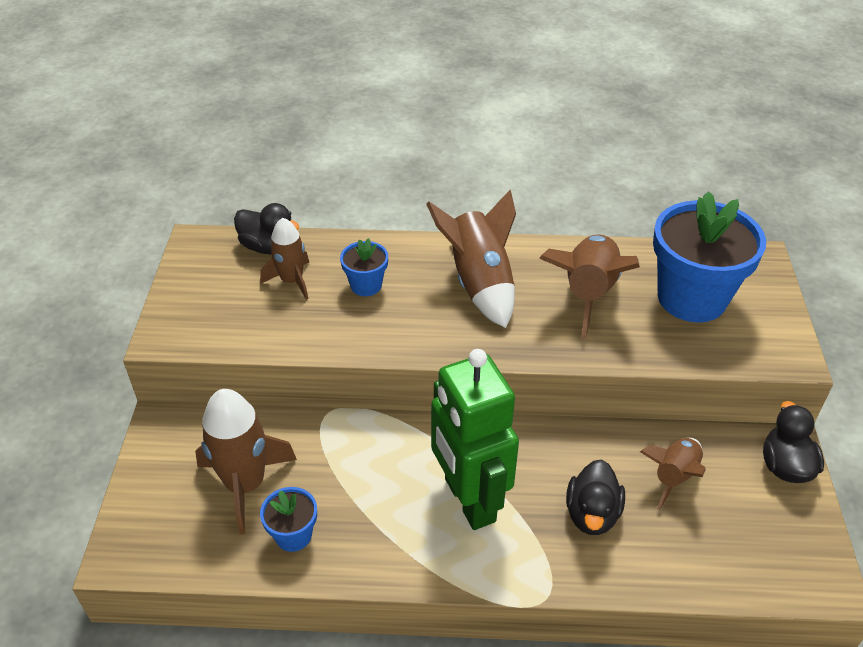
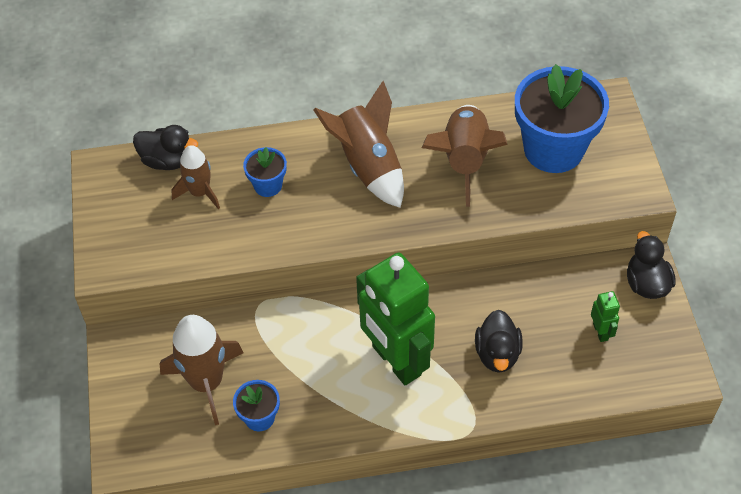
camera: 10 degrees left, 10 degrees up
(674, 476) = (558, 309): brown rocket -> none
(723, 511) = (601, 332): none -> green robot

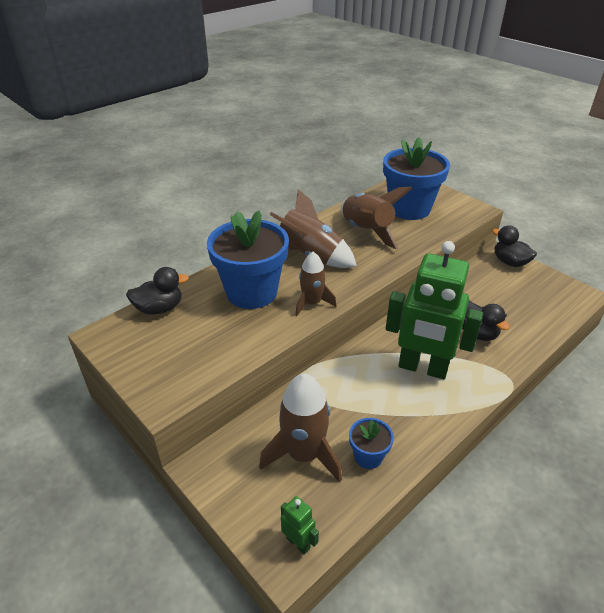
camera: 35 degrees left, 15 degrees down
(200, 192) = (203, 316): brown rocket -> brown rocket (312, 303)
(268, 185) = (252, 292): blue flower pot -> blue flower pot, size x2.14
(601, 332) = (516, 294): green robot -> green robot (298, 542)

